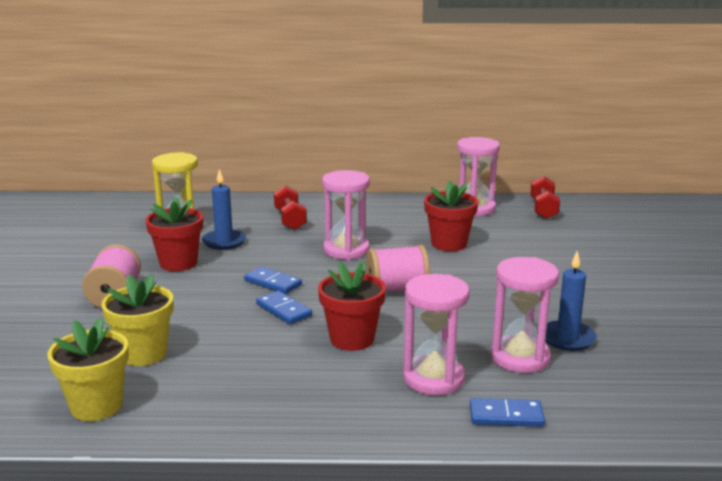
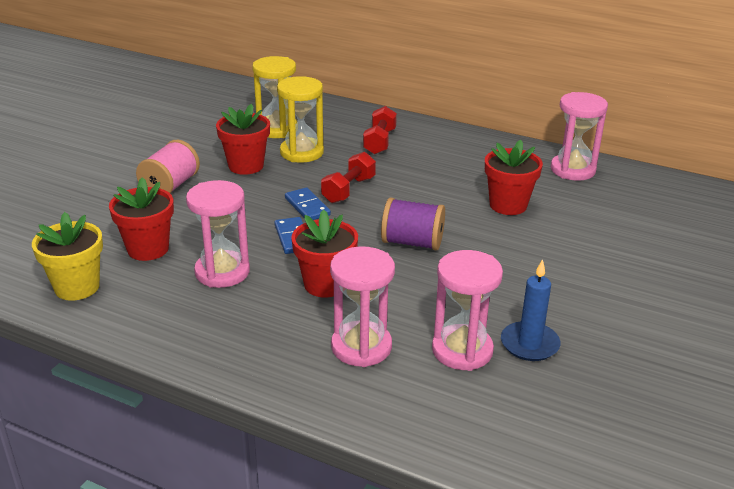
camera: 25 degrees right, 10 degrees up
(143, 354) = (148, 249): yellow flower pot -> red flower pot
(224, 242) = (301, 152): blue candle -> yellow hourglass
(346, 250) = (402, 188): pink hourglass -> pink hourglass (222, 272)
(397, 289) = (412, 243): pink spool -> purple spool
(506, 416) = (392, 406): blue domino -> none
(543, 209) = (648, 187): red dumbbell -> red dumbbell (348, 190)

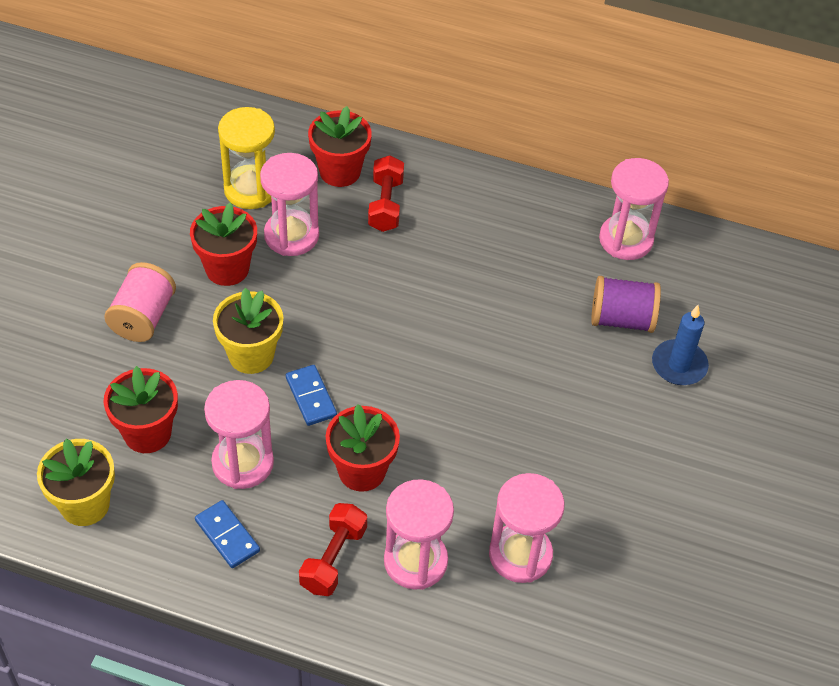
camera: 10 degrees left, 20 degrees up
(250, 211) = (251, 355): none -> yellow flower pot
(301, 152) = (291, 235): yellow hourglass -> pink hourglass
(307, 207) = (317, 340): blue domino -> blue domino (227, 536)
(348, 190) = (361, 303): red dumbbell -> red dumbbell (333, 558)
(412, 243) = (449, 391): purple spool -> purple spool (622, 319)
(508, 205) = (553, 314): red flower pot -> red flower pot (340, 171)
(529, 344) = (588, 538): blue candle -> blue candle (679, 365)

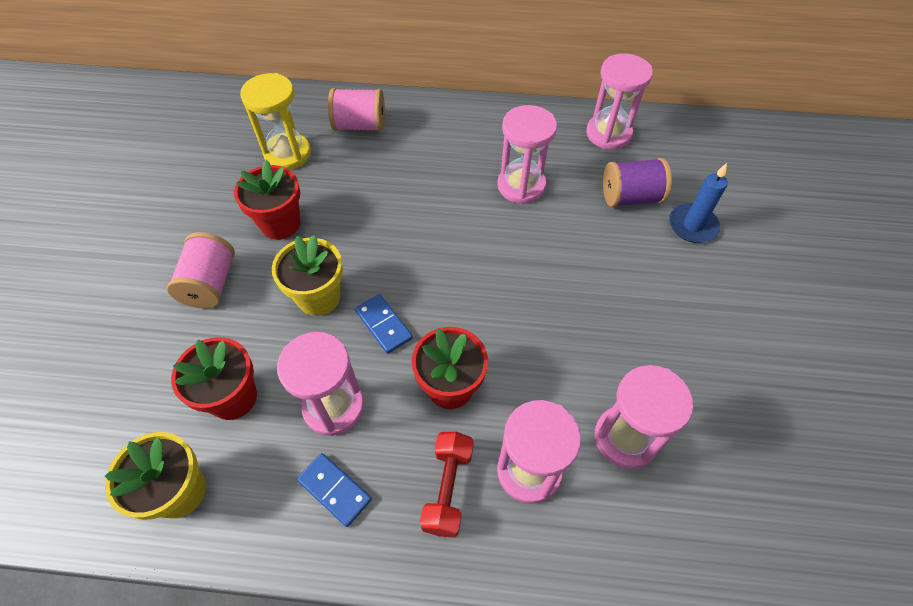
camera: 10 degrees left, 5 degrees up
(291, 235) = (331, 184): pink hourglass -> pink hourglass (521, 186)
(340, 171) = (360, 125): red flower pot -> pink spool
(385, 204) = (405, 144): red dumbbell -> none

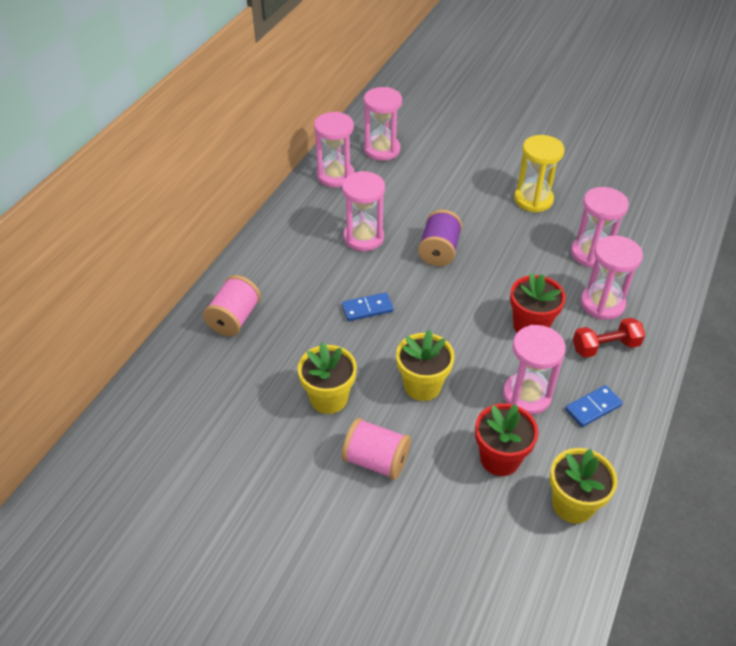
camera: 70 degrees left, 10 degrees down
(280, 224) = (329, 398): red flower pot -> yellow flower pot
(287, 154) = (241, 378): yellow hourglass -> yellow hourglass (533, 200)
(383, 325) = (464, 351): blue domino -> blue domino (367, 308)
(447, 488) = (605, 347): red dumbbell -> red dumbbell turned 45 degrees counterclockwise
(630, 197) = (404, 186): purple spool -> purple spool (439, 251)
(683, 159) = (382, 150): none -> pink hourglass
(692, 225) = (443, 168): blue candle -> none

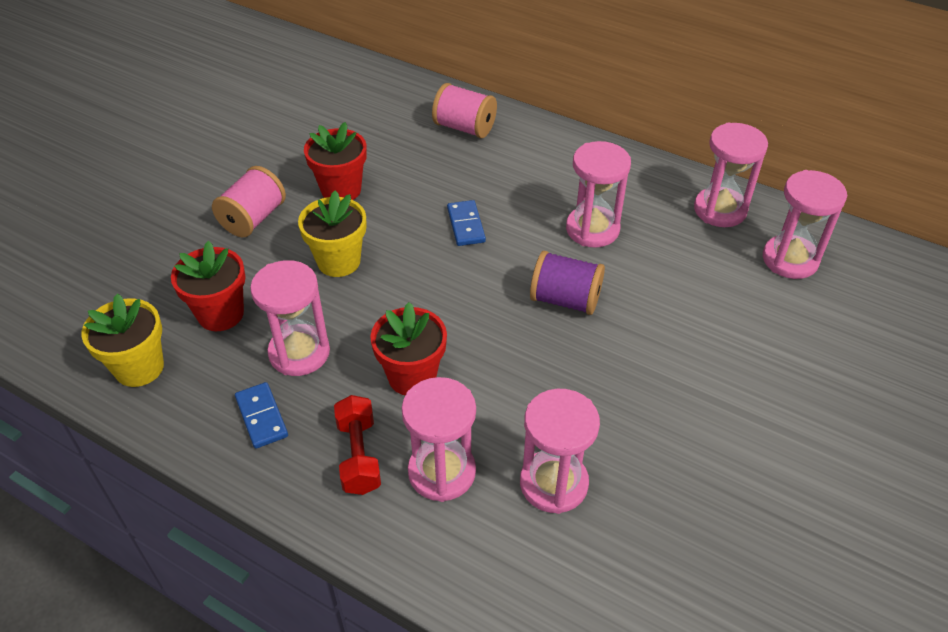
camera: 95 degrees right, 0 degrees up
(329, 398) = (341, 190): yellow flower pot -> red flower pot
(533, 200) = (687, 429): yellow hourglass -> none

